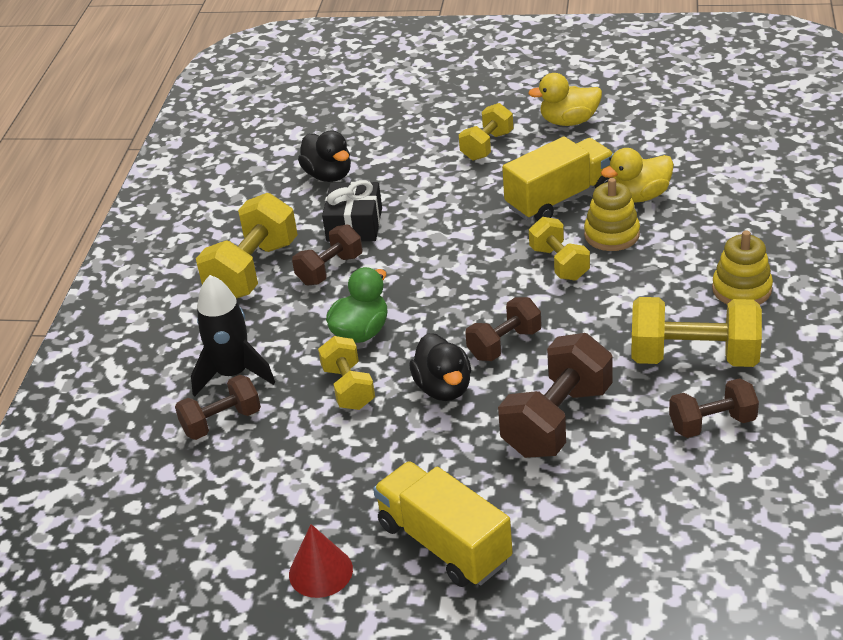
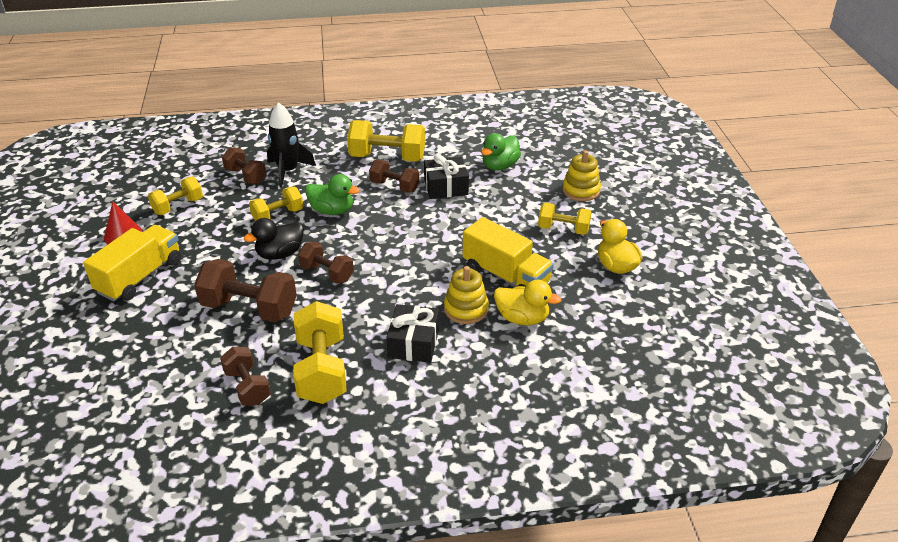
camera: 70 degrees right, 0 degrees up
(328, 175) = (500, 166): black duck -> green duck
(559, 263) = (423, 286): yellow dumbbell -> yellow dumbbell (178, 206)
(639, 196) = (522, 318): yellow duck -> yellow duck turned 150 degrees clockwise
(662, 280) = (413, 343): none -> black gift
(741, 289) = (410, 390): yellow stacking toy -> yellow stacking toy (581, 190)

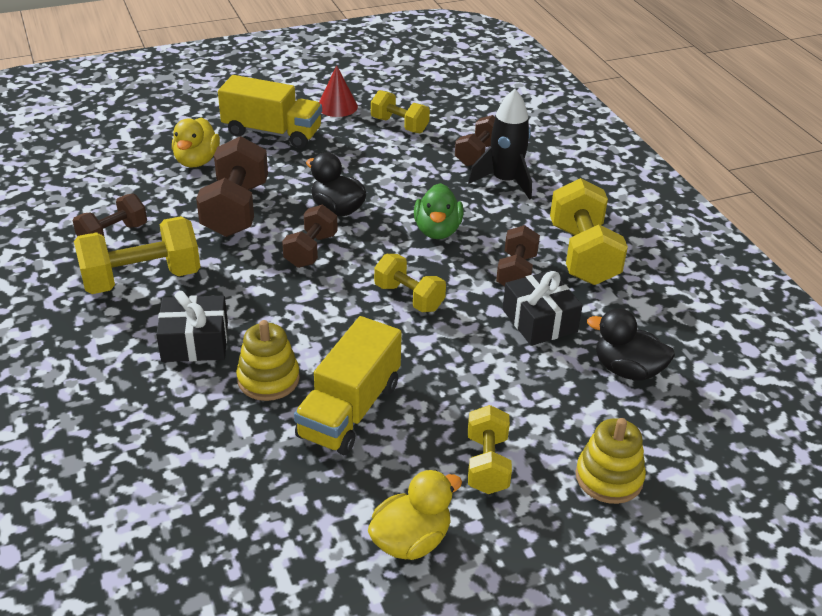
camera: 75 degrees right, 0 degrees up
(278, 216) = (410, 193): yellow dumbbell -> yellow dumbbell (409, 297)
(500, 166) = (627, 370): green duck -> black duck
(522, 318) = (259, 438): yellow duck -> yellow duck (197, 161)

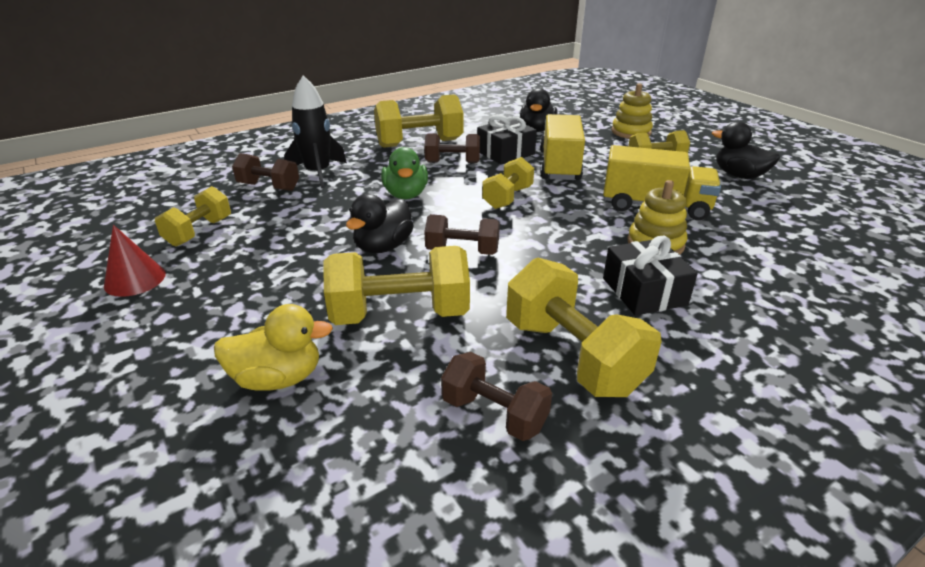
camera: 100 degrees left, 5 degrees down
(235, 209) = (400, 314): brown dumbbell -> yellow dumbbell
(272, 133) = (199, 321): yellow truck -> yellow truck (559, 165)
(411, 540) = (739, 175): yellow duck -> black duck
(437, 231) = (406, 195): green duck -> green duck turned 90 degrees clockwise

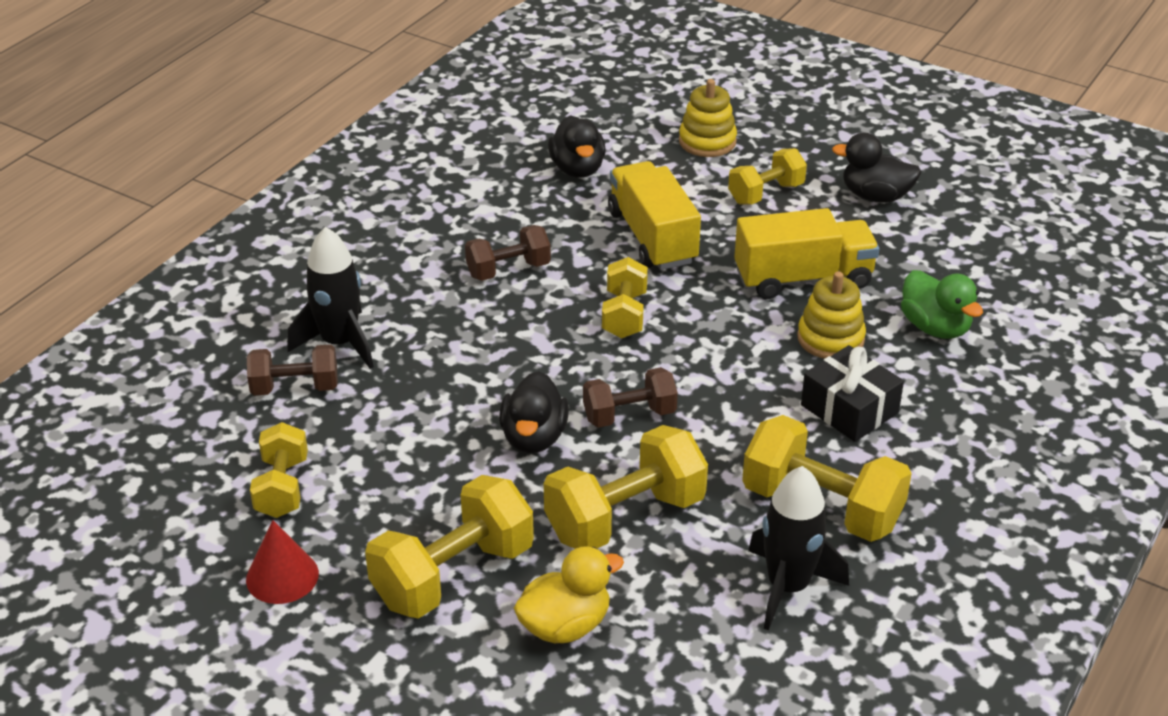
camera: 25 degrees left, 5 degrees up
(406, 195) = (493, 347): green duck -> green duck (935, 327)
(419, 143) = (432, 243): yellow dumbbell -> yellow dumbbell (453, 575)
(494, 413) = (788, 587): brown dumbbell -> black rocket
(505, 153) = (566, 231): black gift -> none

